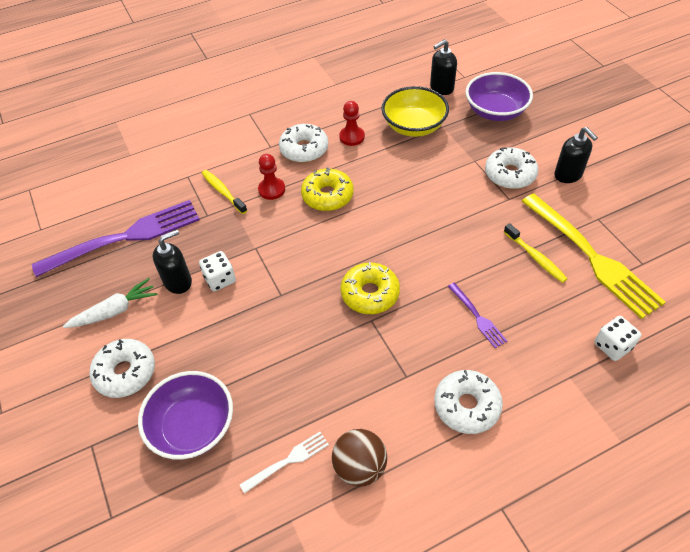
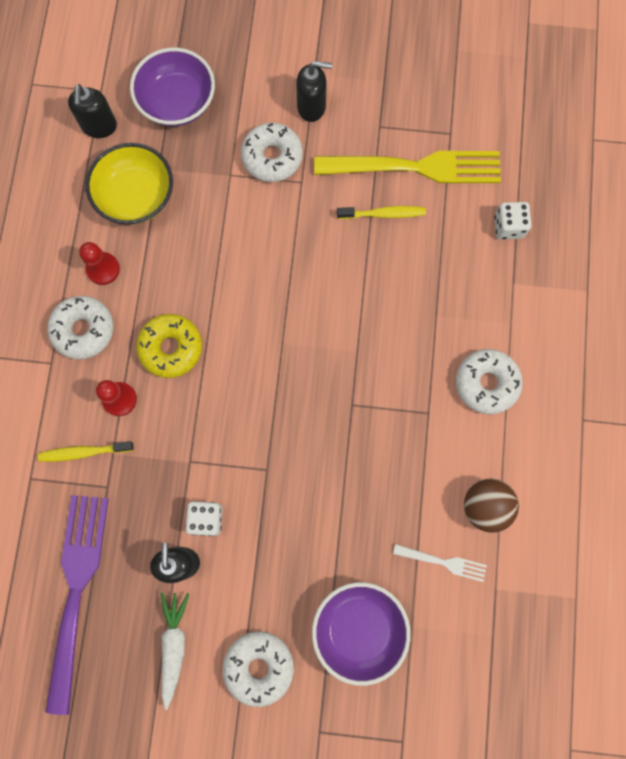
camera: 60 degrees left, 25 degrees up
(288, 461) = (443, 562): white fork -> white fork turned 105 degrees clockwise
(370, 294) = (322, 386): yellow donut -> none
(477, 317) = (410, 311): purple fork -> none

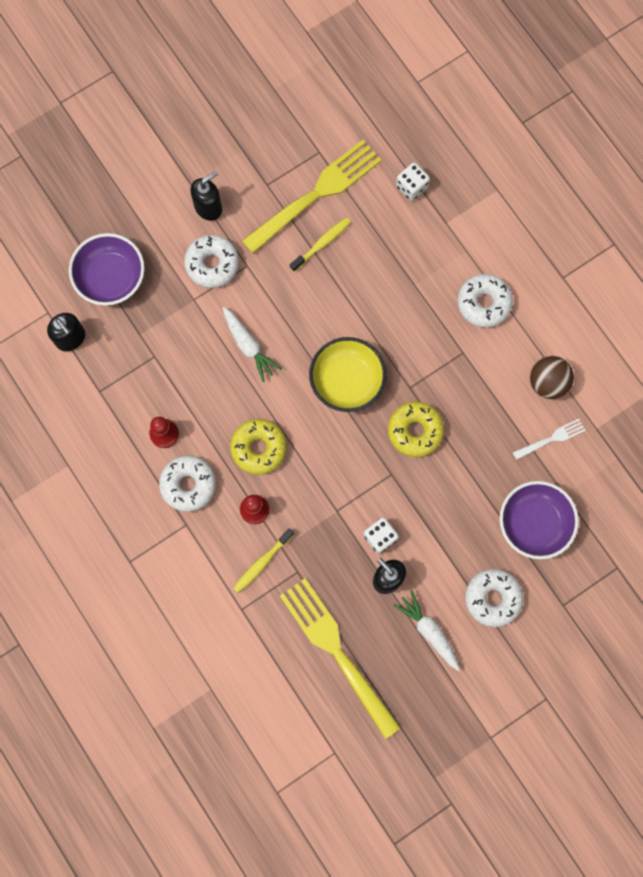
camera: 40 degrees left, 0 degrees up
(76, 591) = (337, 652): purple fork -> yellow fork
(136, 196) = (141, 366): yellow bowl -> yellow bowl (347, 380)
(241, 252) = (249, 346): none -> white carrot
(322, 448) = (415, 431): none -> yellow donut

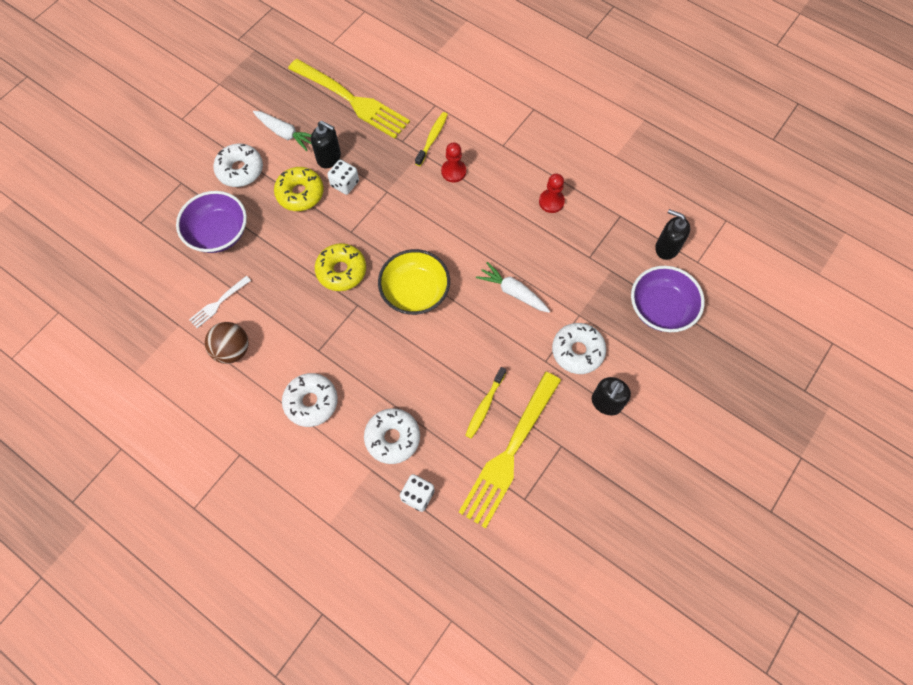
camera: 160 degrees right, 10 degrees down
(188, 485) = (514, 172): white donut -> white donut (392, 438)
(258, 448) = (469, 216): yellow donut -> yellow donut (300, 193)

